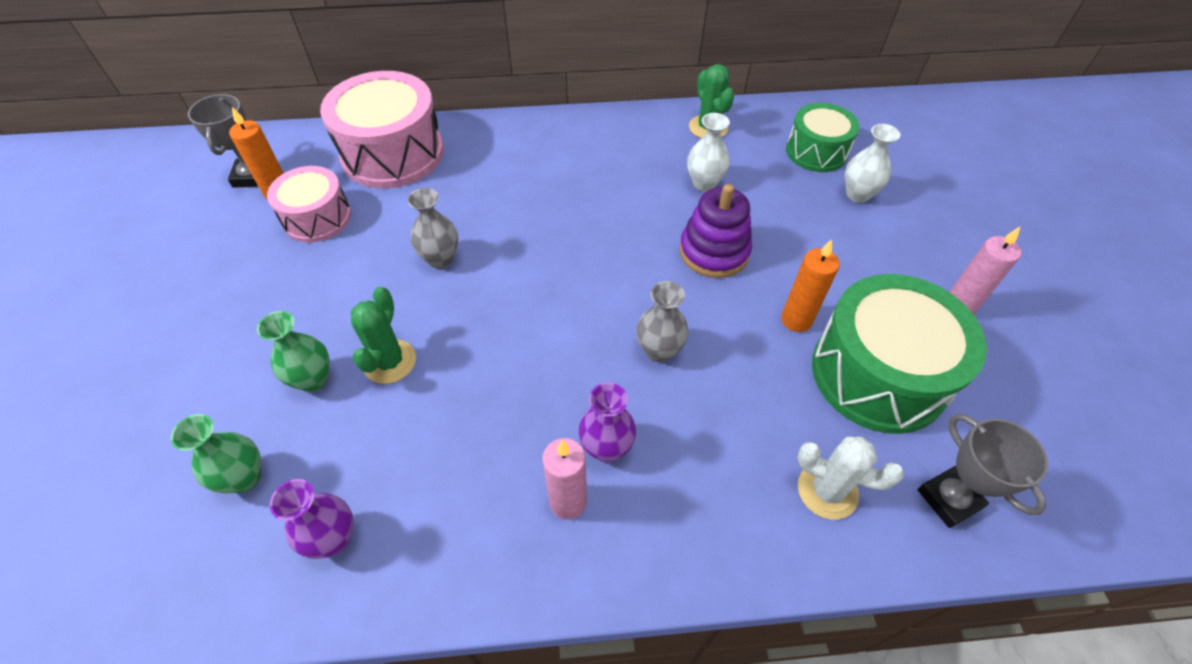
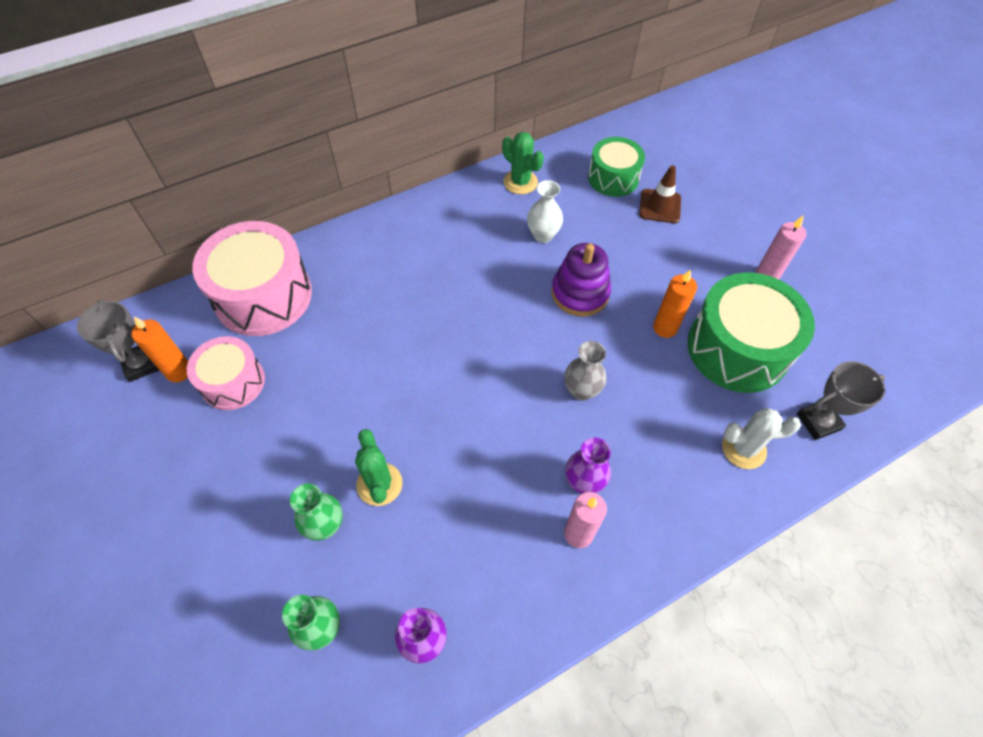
camera: 25 degrees left, 5 degrees up
(440, 259) = (367, 379): grey vase -> none
(857, 194) = (660, 206): white vase -> brown traffic cone
(949, 499) = (818, 422): grey trophy -> grey trophy turned 60 degrees counterclockwise

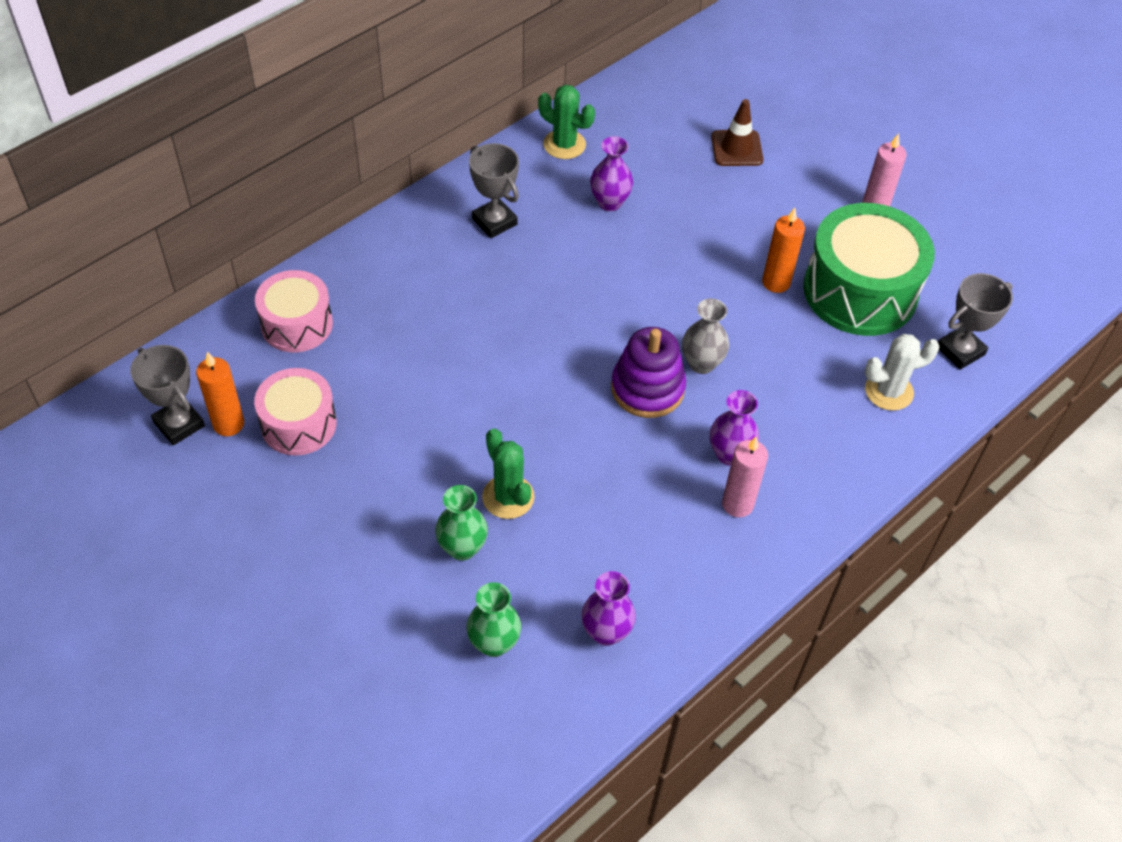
camera: 15 degrees left, 5 degrees down
(263, 296) = (297, 324): pink drum -> pink drum, size x0.60
(445, 236) = (494, 222): none -> grey trophy
(543, 235) = (609, 202): white vase -> purple vase
(580, 293) = (671, 260): purple stacking toy -> purple stacking toy (647, 388)
(613, 178) = (673, 123): green drum -> none

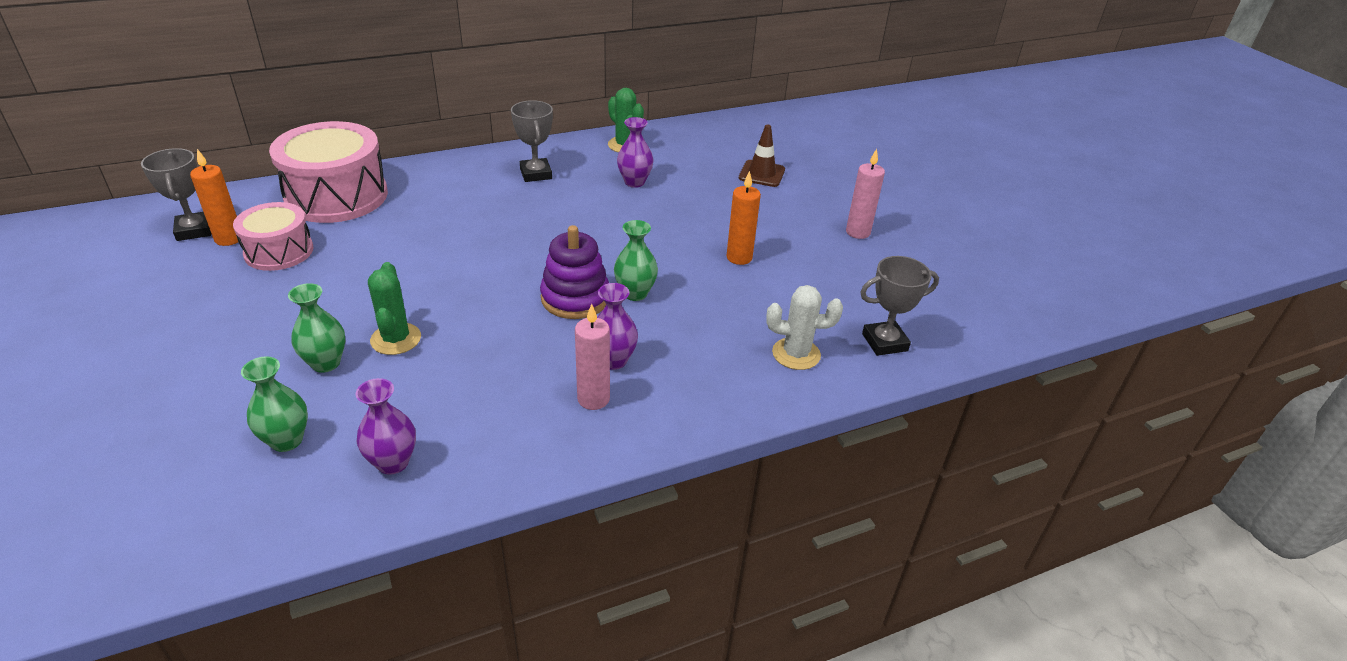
camera: 20 degrees right, 15 degrees down
(297, 324) = (336, 196): pink drum -> pink drum, size x1.67
(701, 363) = (635, 293): grey vase -> green vase
(860, 291) = (812, 280): green drum -> none

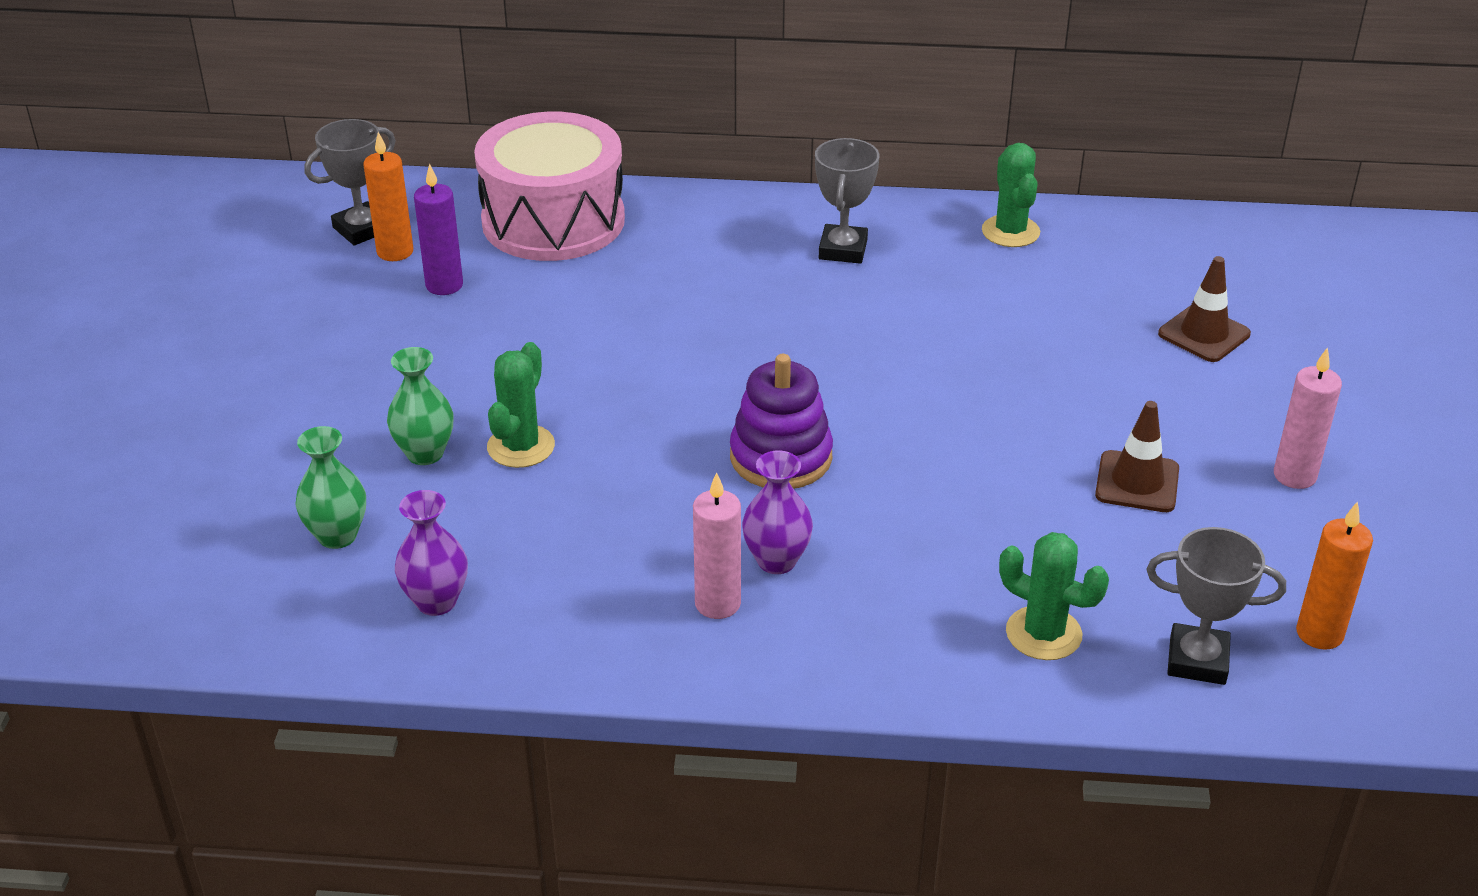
camera: 30 degrees right, 0 degrees up
(194, 230) = (361, 229): grey trophy -> grey trophy turned 45 degrees clockwise
(279, 251) = (444, 285): pink drum -> purple candle
(634, 182) = (984, 299): purple vase -> none
(635, 293) = (869, 474): green vase -> none
(739, 257) = (1063, 464): orange candle -> orange candle (1319, 633)
(784, 257) = (1137, 482): none -> brown traffic cone
(796, 354) = (1043, 633): white cactus -> green cactus

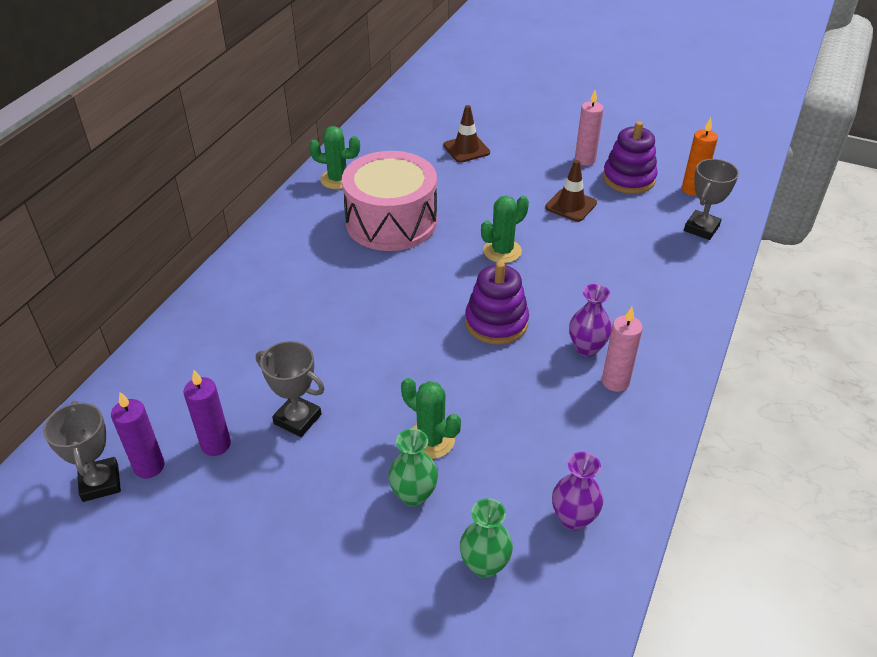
camera: 70 degrees left, 5 degrees up
(395, 252) = (149, 466): orange candle -> purple candle
(553, 221) = (177, 366): pink drum -> pink drum (391, 221)
(843, 250) = (310, 244): grey trophy -> grey trophy (297, 419)
(1043, 633) = (671, 269): green cactus -> green cactus (502, 251)
(1282, 541) = (628, 179): none -> purple stacking toy

